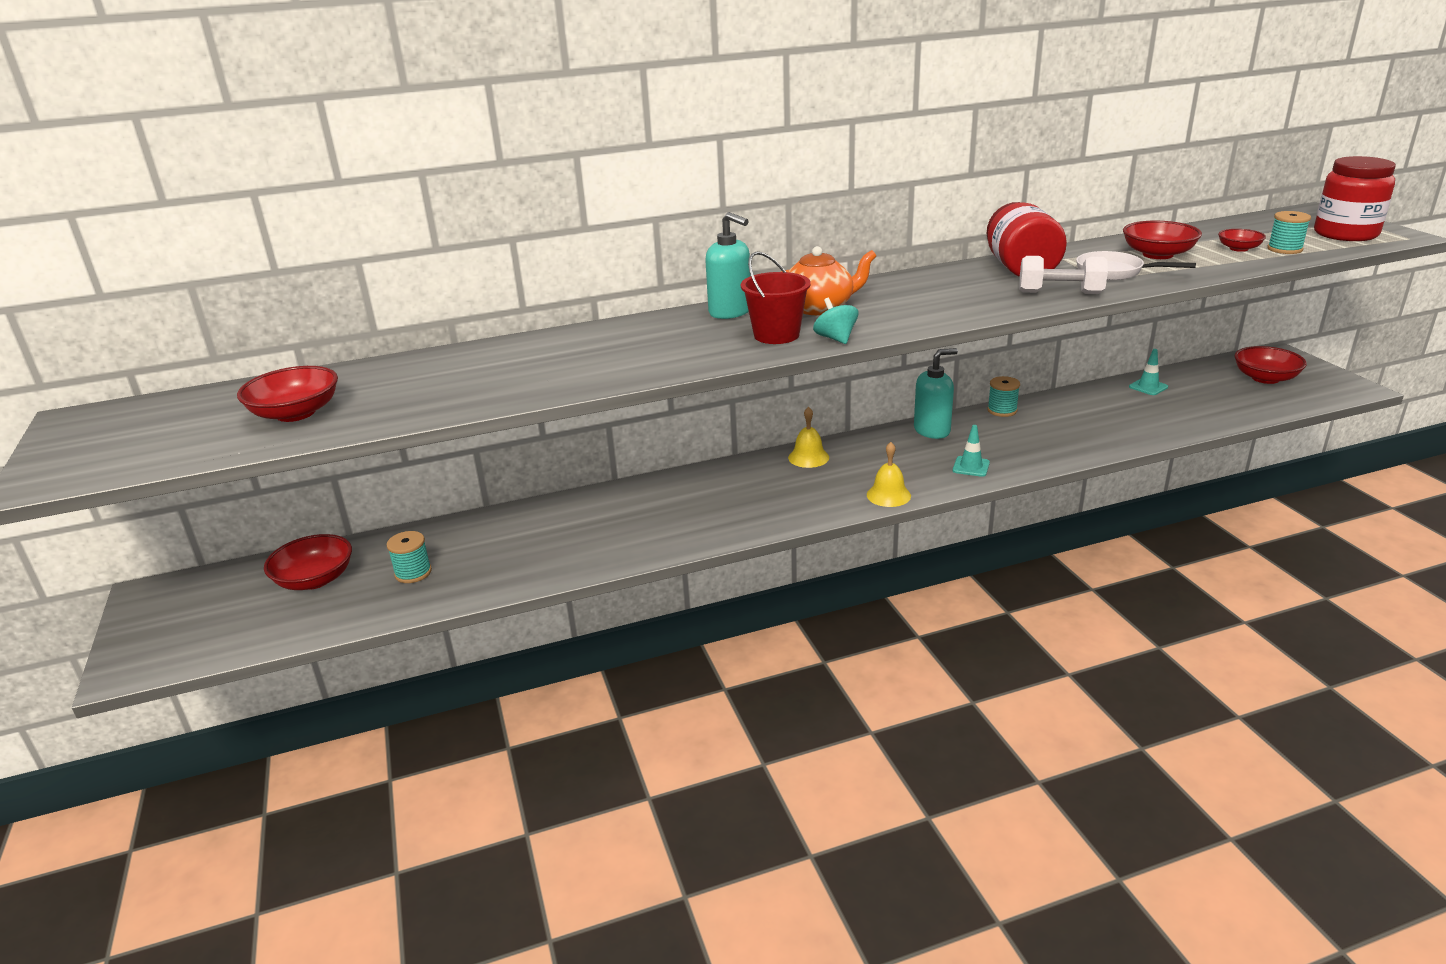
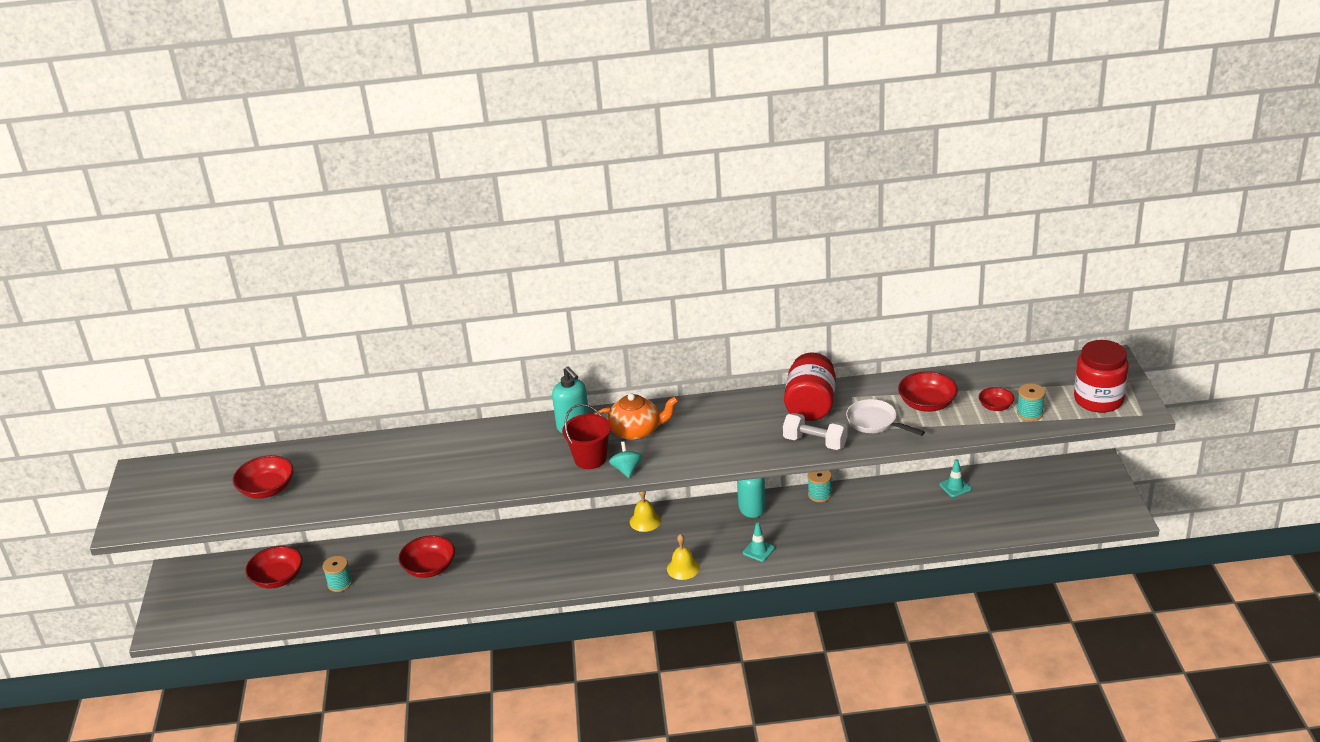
camera: 15 degrees right, 5 degrees up
(1265, 378) = (1060, 492): red bowl -> red bowl (429, 568)

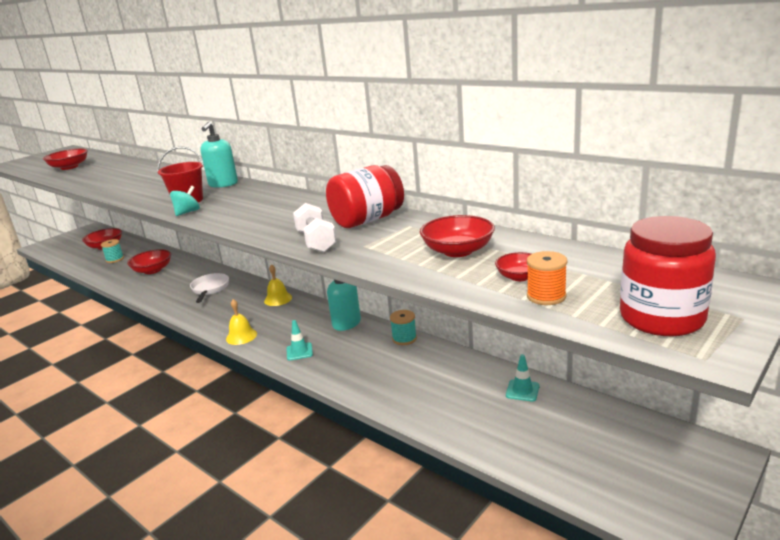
camera: 45 degrees right, 10 degrees down
(636, 431) = (241, 197): orange teapot -> none
(875, 422) = (387, 247): white pan -> white pan (210, 289)
(1030, 413) = (546, 296): turquoise spool -> orange spool

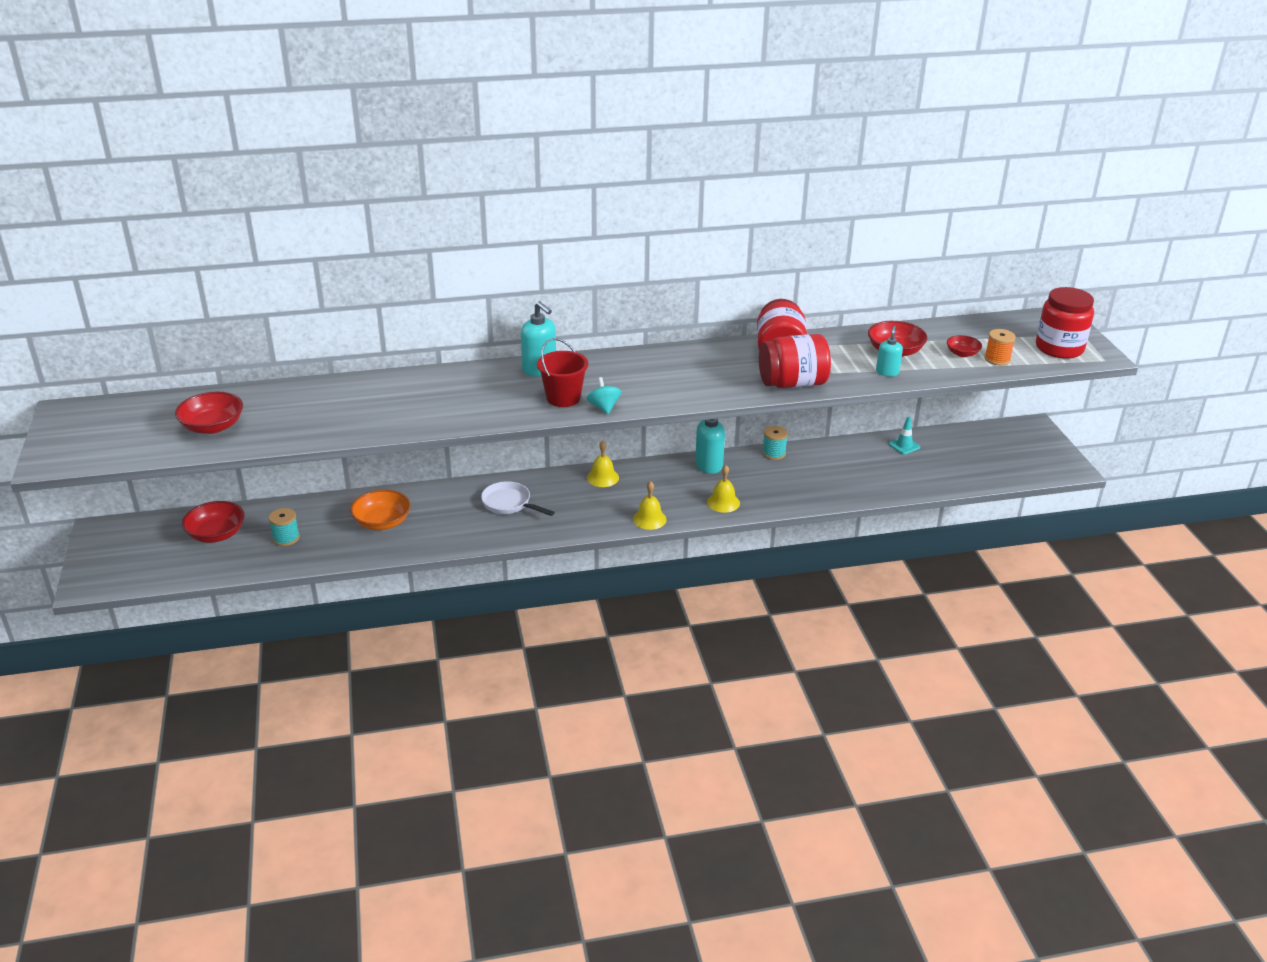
camera: 55 degrees left, 10 degrees up
(152, 270) = (382, 522): red bowl -> orange bowl
(299, 352) = (723, 502): turquoise traffic cone -> yellow bell
(316, 241) = (792, 383): white dumbbell -> red jar
(405, 263) = (887, 372): none -> turquoise soap dispenser

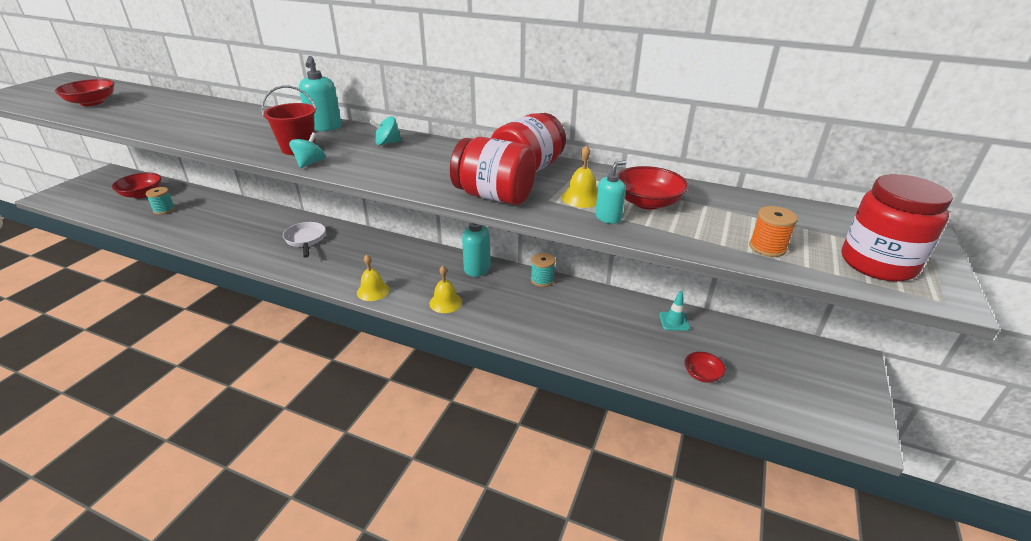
camera: 35 degrees right, 0 degrees up
(382, 522) = (222, 221): orange bowl -> none
(602, 477) = (390, 247): yellow bell -> yellow bell (581, 198)
(628, 366) = (387, 143): none -> turquoise spinning top
(962, 353) = (727, 228): red bowl -> red bowl (702, 374)

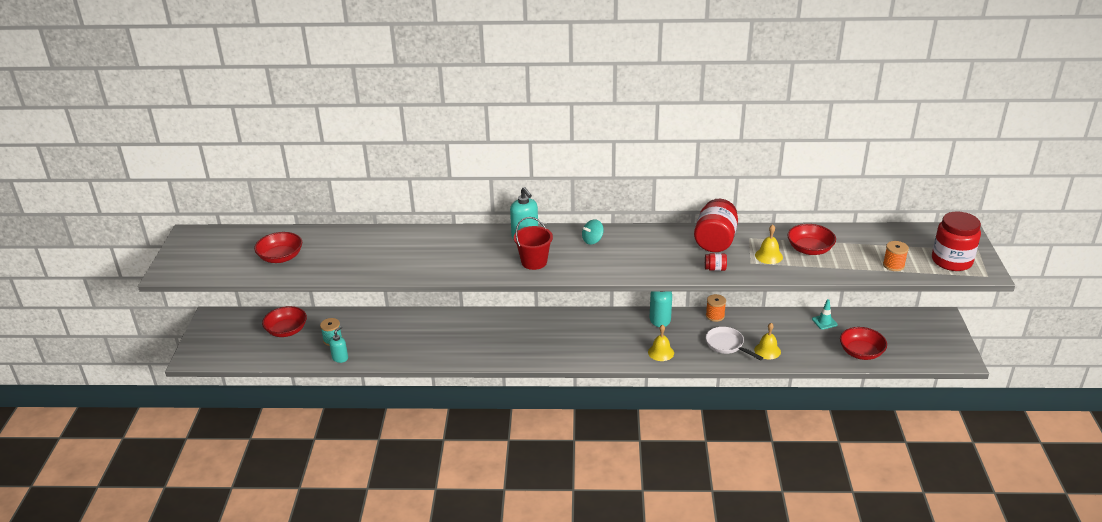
camera: 20 degrees left, 0 degrees up
(305, 240) = (498, 333): white pan -> white pan (727, 345)
(310, 163) = (561, 273): turquoise spinning top -> none
(373, 291) = (599, 359): yellow bell -> yellow bell (767, 350)
(494, 196) = (715, 269): red jar -> red jar, size x0.43
(542, 280) = (715, 316): turquoise spool -> orange spool
(608, 218) = (796, 267): turquoise soap dispenser -> turquoise soap dispenser (340, 358)
(702, 374) = (861, 352): red bowl -> red bowl, size x1.69

